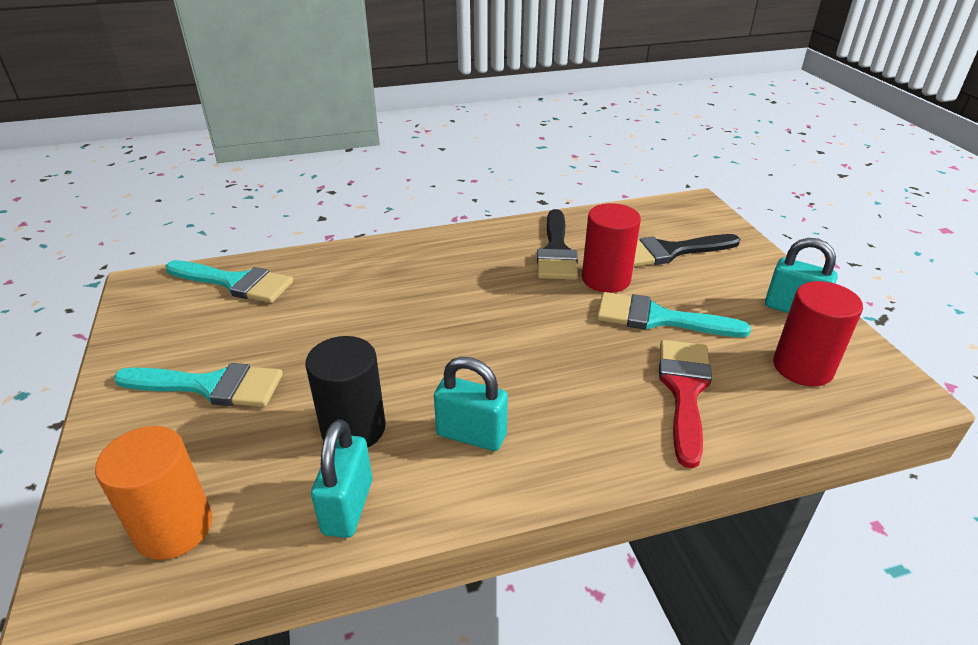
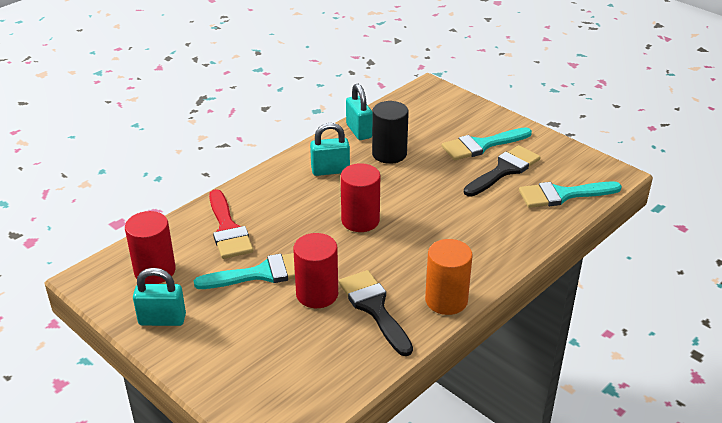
camera: 150 degrees right, 0 degrees up
(174, 528) = (417, 105): orange cylinder -> orange cylinder (446, 300)
(495, 338) = (360, 220): none -> red cylinder
(670, 251) = (278, 346): black brush -> black brush (504, 170)

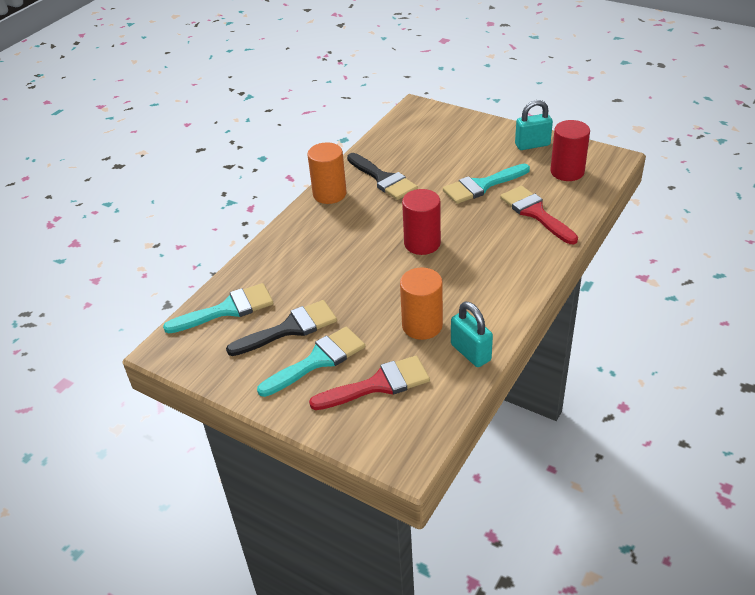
camera: 170 degrees right, 5 degrees up
(317, 294) = (430, 180): red cylinder -> none
(330, 170) = (477, 291): turquoise padlock -> none
(389, 154) = (422, 325): black cylinder -> orange cylinder
(437, 124) = (378, 385): none -> red brush
(504, 170) = (289, 329): black brush -> black brush turned 150 degrees counterclockwise

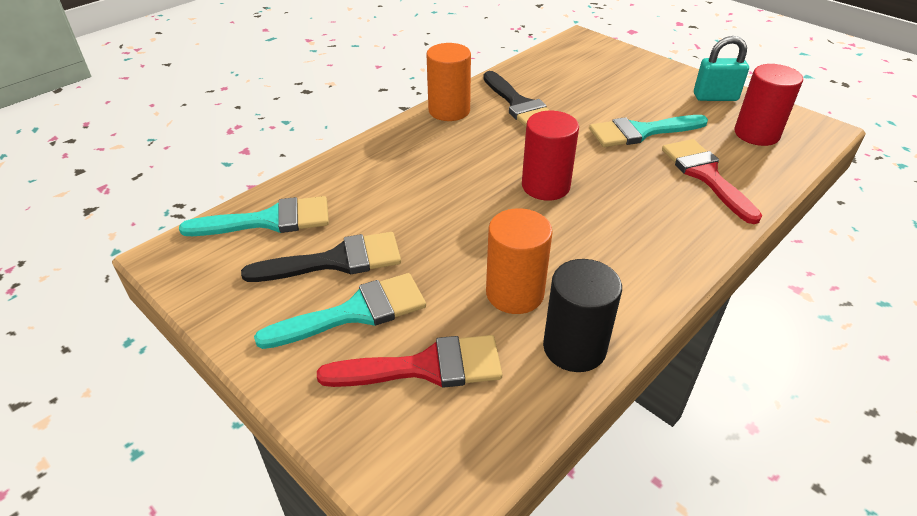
camera: 10 degrees right, 0 degrees up
(470, 352) = (574, 347): turquoise padlock -> black cylinder

